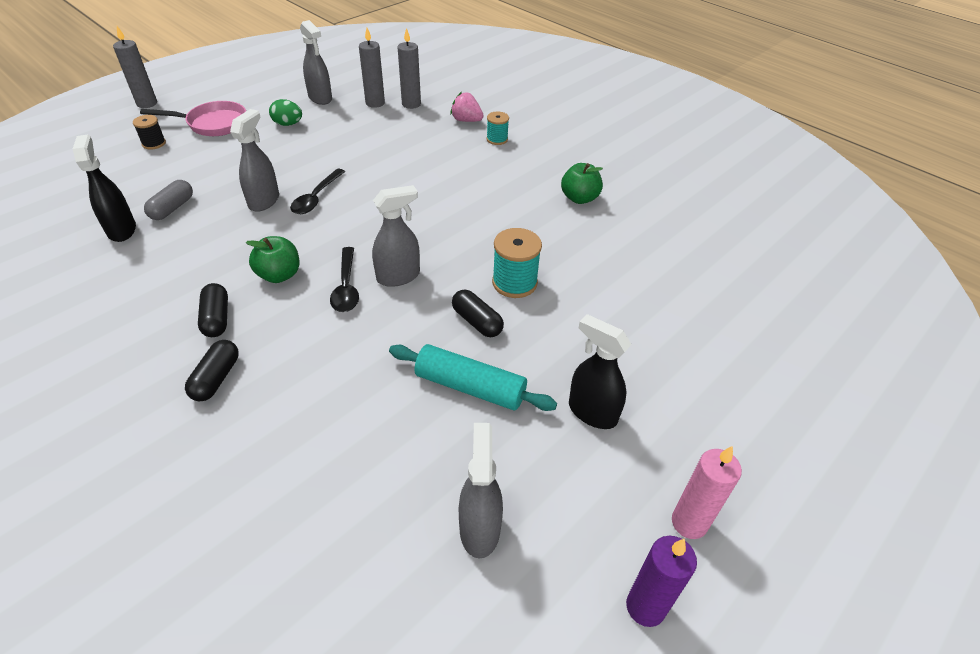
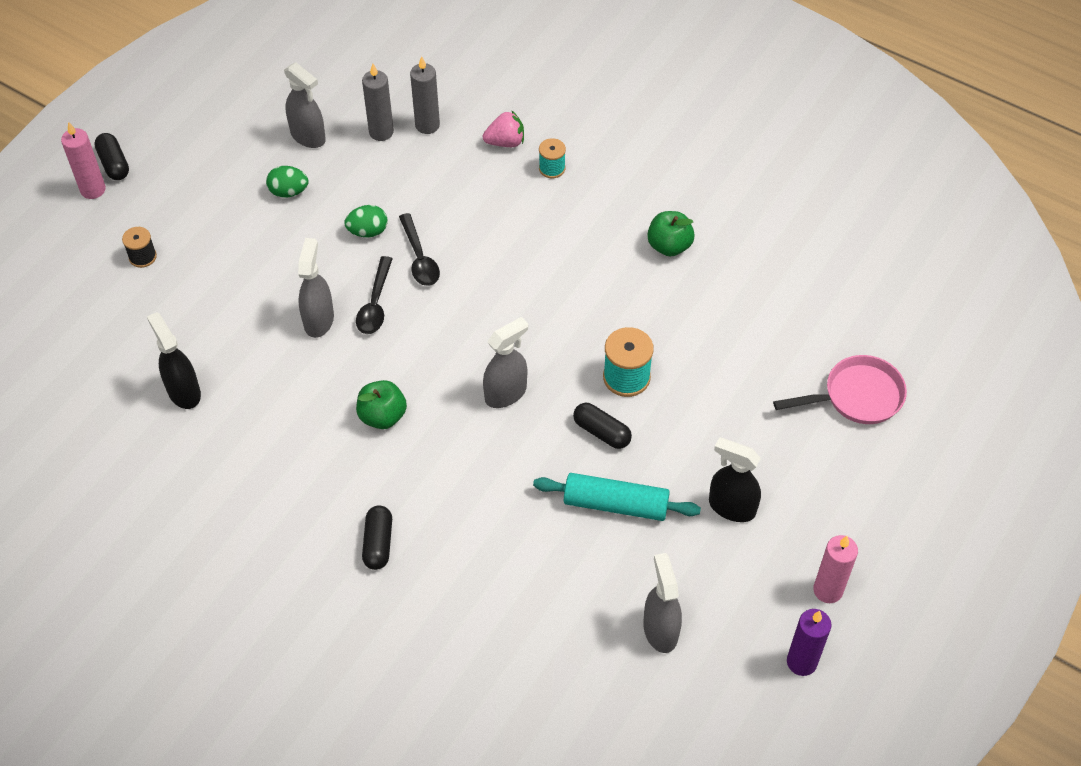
camera: 10 degrees left, 10 degrees up
(147, 103) = (93, 190): grey candle -> pink candle
(172, 208) = (222, 351): grey capsule -> none
(213, 124) = (196, 209): pink pan -> pink pan (857, 396)
(217, 318) = (345, 480): black capsule -> black capsule (114, 164)
(335, 154) = (368, 231): none -> green egg
(346, 287) = (457, 417): black spoon -> black spoon (419, 258)
(466, 120) = (505, 142): pink strawberry -> pink strawberry turned 150 degrees clockwise

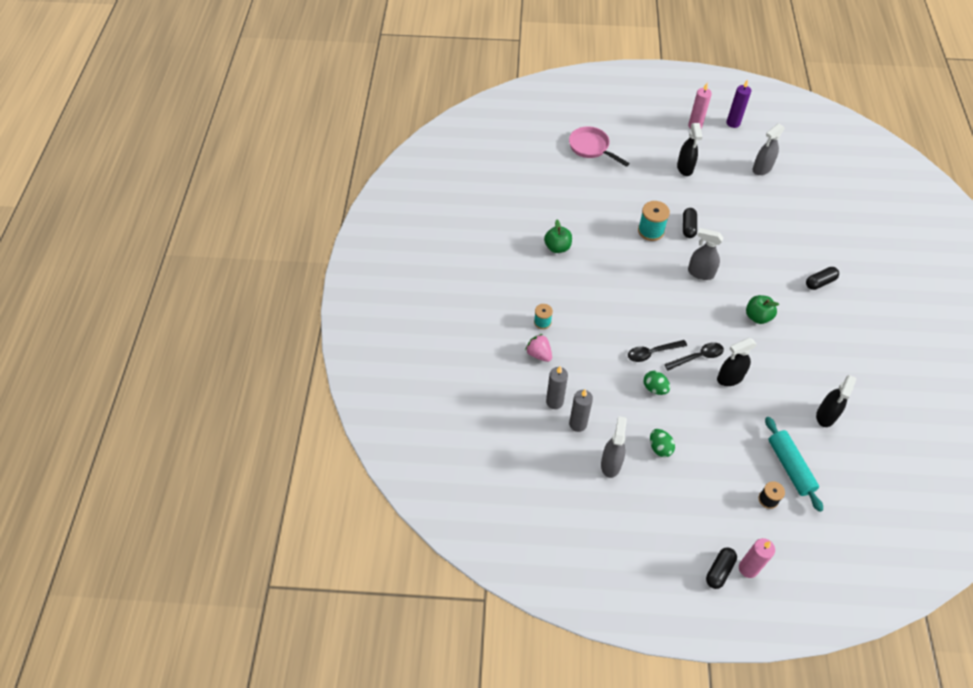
camera: 120 degrees left, 0 degrees up
(319, 320) = (729, 378): grey spray bottle -> black spray bottle
(419, 258) = (652, 353): black spoon -> black spoon turned 150 degrees counterclockwise
(616, 504) = (719, 206): turquoise rolling pin -> turquoise rolling pin (790, 467)

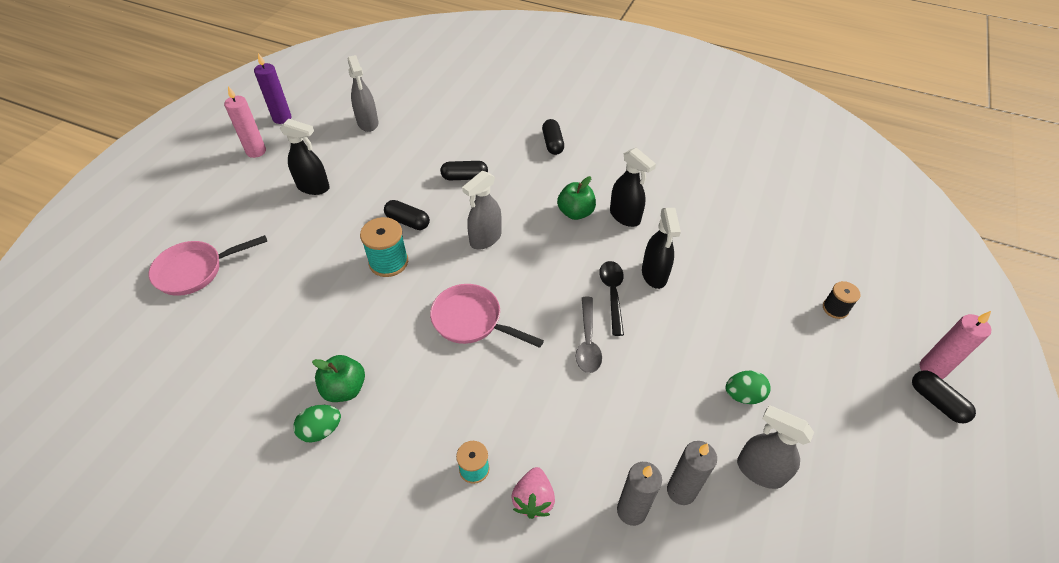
camera: 70 degrees left, 5 degrees down
(539, 354) = (533, 499): pink strawberry -> pink strawberry turned 60 degrees counterclockwise
(633, 288) = (472, 321): none -> pink pan
(652, 353) = (587, 342): black spoon -> grey spoon
(654, 388) = (646, 362): green egg -> green egg (321, 430)
(748, 242) = (464, 177): none -> black capsule
(790, 467) = (792, 270): turquoise rolling pin -> none
(826, 415) = (729, 211): black spray bottle -> black spray bottle (625, 216)

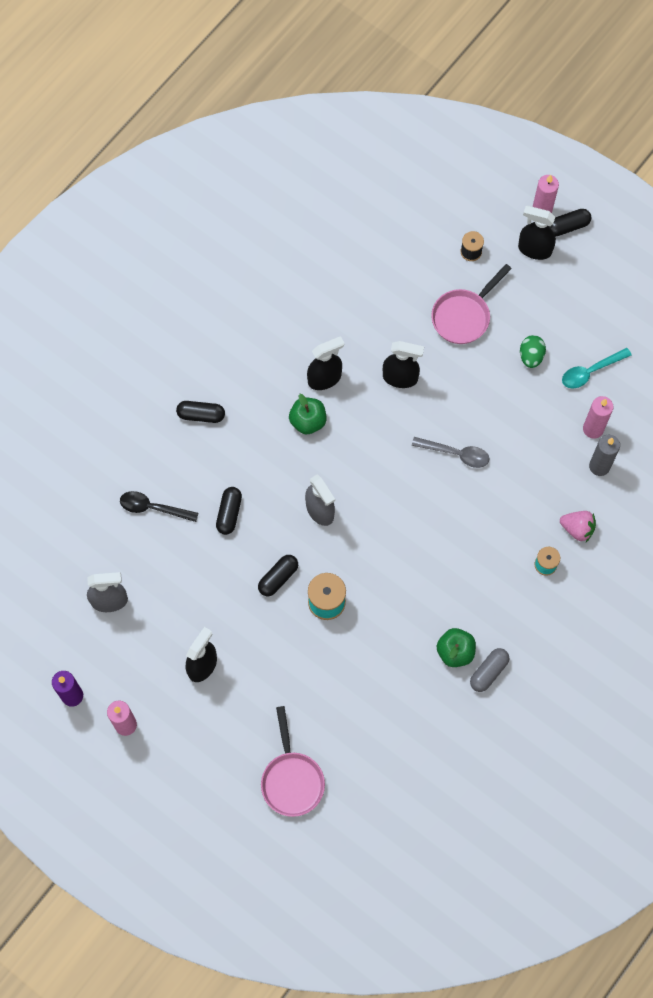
camera: 75 degrees left, 20 degrees up
(321, 430) = (488, 672): green egg -> grey capsule
(472, 321) = (412, 541): pink pan -> pink pan (464, 316)
(612, 294) = (412, 419): black spoon -> black spoon (153, 508)
(681, 491) = (593, 429): grey candle -> pink candle
(759, 471) = (590, 371): grey spray bottle -> turquoise spoon
(881, 371) = (534, 249): none -> black spray bottle

